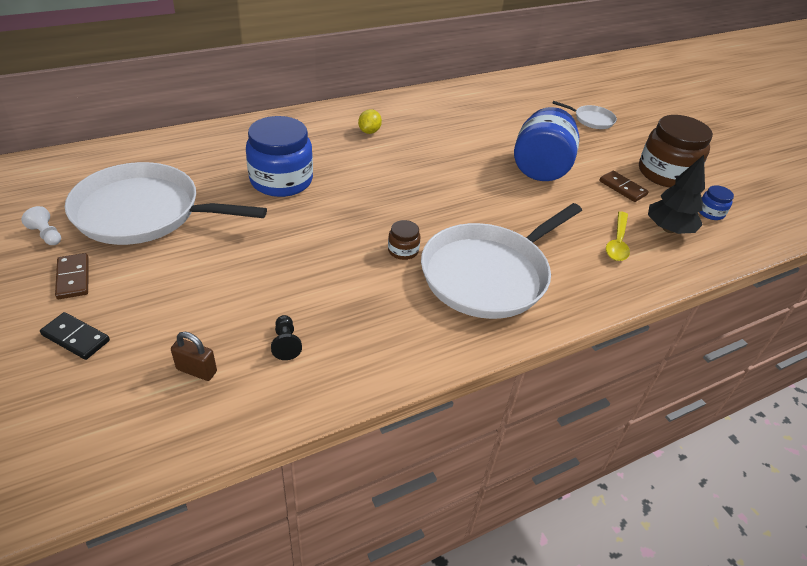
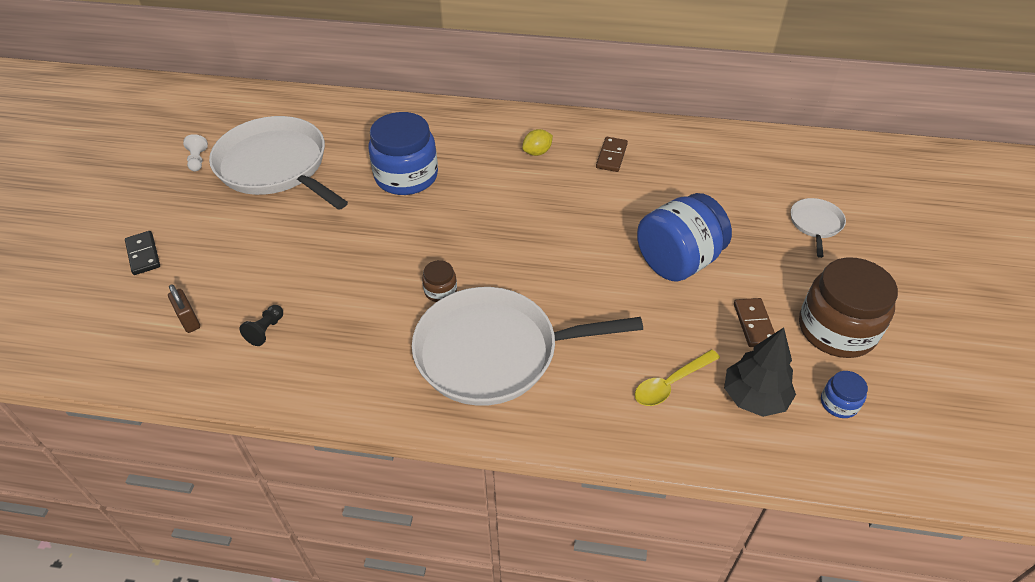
camera: 40 degrees right, 5 degrees up
(73, 278) = (182, 204): brown domino -> brown domino (611, 156)
(591, 120) = (815, 224): white pan -> white pan turned 135 degrees counterclockwise

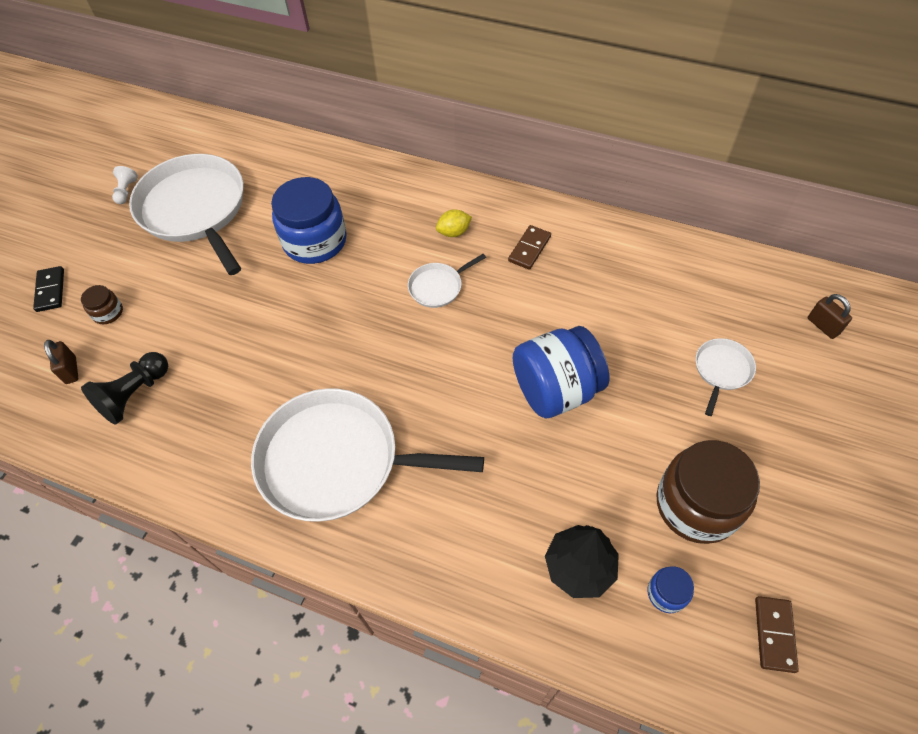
camera: 15 degrees right, 10 degrees up
(266, 330) = (134, 394): black pawn -> black pawn, size x1.78
(440, 291) = (307, 381): brown jar -> brown jar (108, 312)
(538, 197) = (438, 287): none -> white pan
(671, 383) = (499, 532): yellow spoon -> none
(754, 324) = (610, 480): brown domino -> brown domino (774, 634)
(885, 179) = (823, 326): none -> brown padlock

